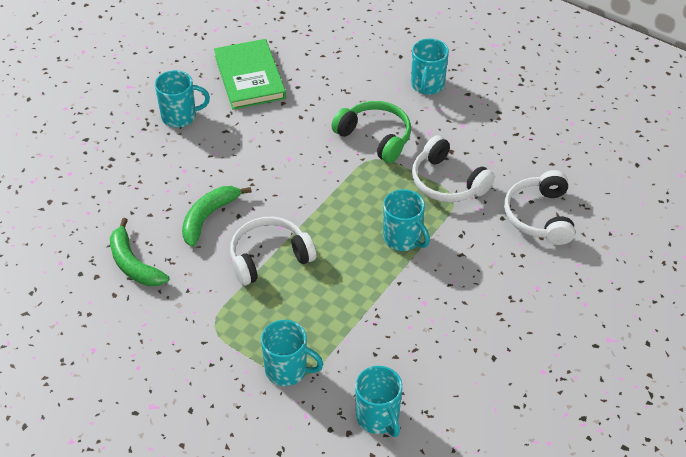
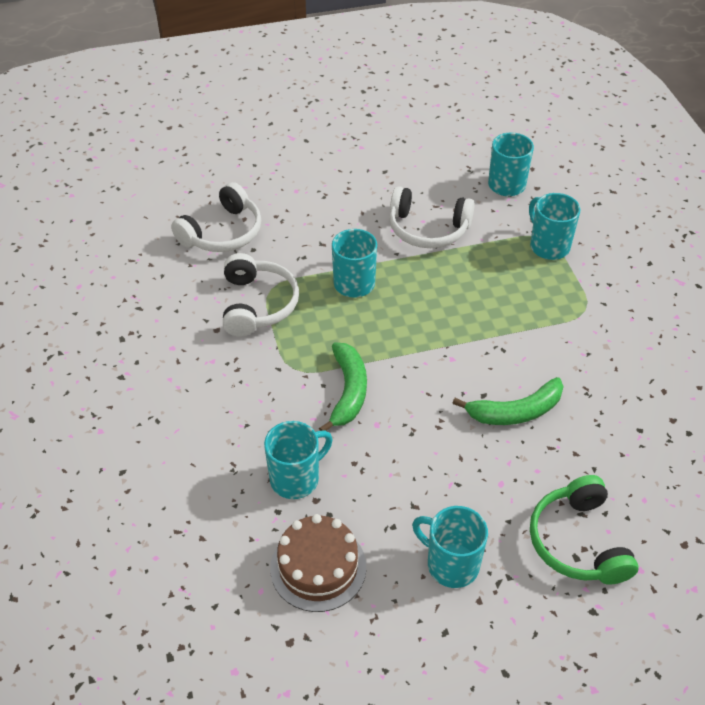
camera: 140 degrees left, 0 degrees up
(133, 264) = (626, 409): green banana -> green banana (348, 391)
(249, 77) = (318, 567): green book -> brown cake
(269, 257) = (488, 337): white headphones -> white headphones (428, 229)
(375, 137) = (267, 390): green headphones -> green headphones (578, 542)
(427, 85) = (145, 413): turquoise mug -> turquoise mug (296, 478)

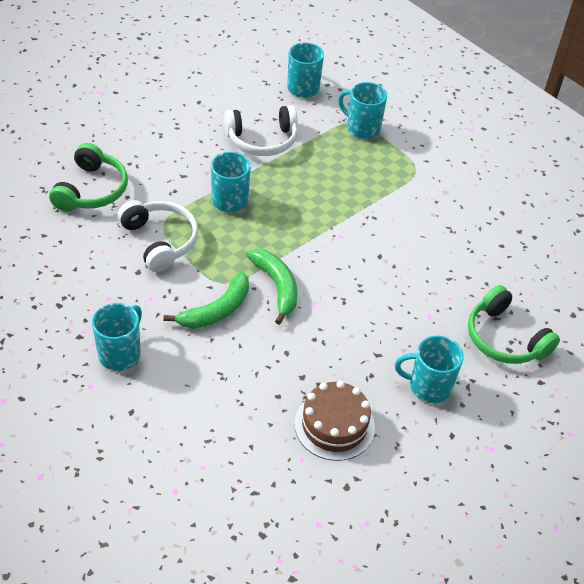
camera: 30 degrees left, 0 degrees up
(223, 233) = (92, 190): white headphones -> green headphones
(296, 478) = (277, 366): turquoise mug -> turquoise mug (120, 353)
(515, 412) = (410, 261): green banana -> green banana (216, 310)

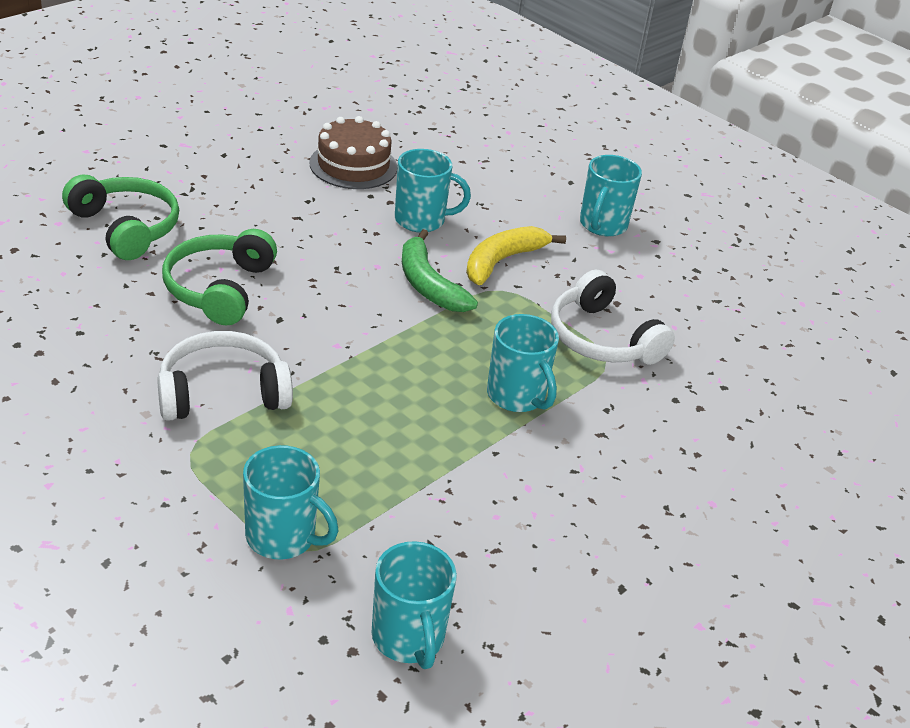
camera: 175 degrees right, 10 degrees down
(92, 190) = (733, 408): green headphones -> green headphones (219, 288)
(216, 310) = (502, 261): green banana -> yellow banana
(262, 140) = (479, 504): white headphones -> white headphones (222, 392)
(428, 386) = (240, 189): turquoise mug -> turquoise mug (421, 220)

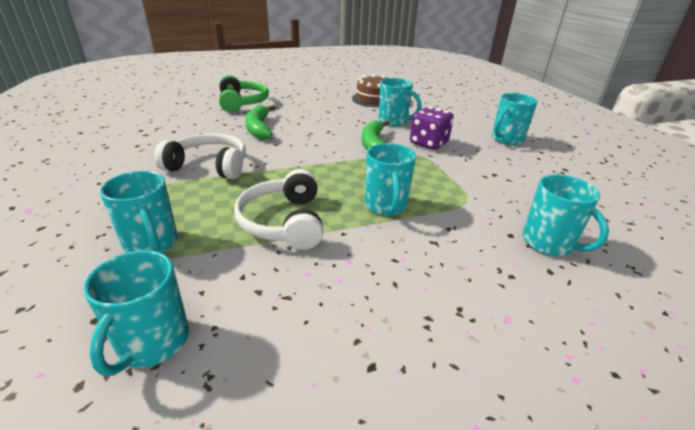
camera: 30 degrees right, 5 degrees down
(219, 288) = (259, 128): green headphones -> green banana
(502, 261) = (428, 143): yellow banana -> purple dice
(601, 339) = (471, 189): white headphones -> white headphones (283, 222)
(717, 400) = (548, 243): none -> turquoise mug

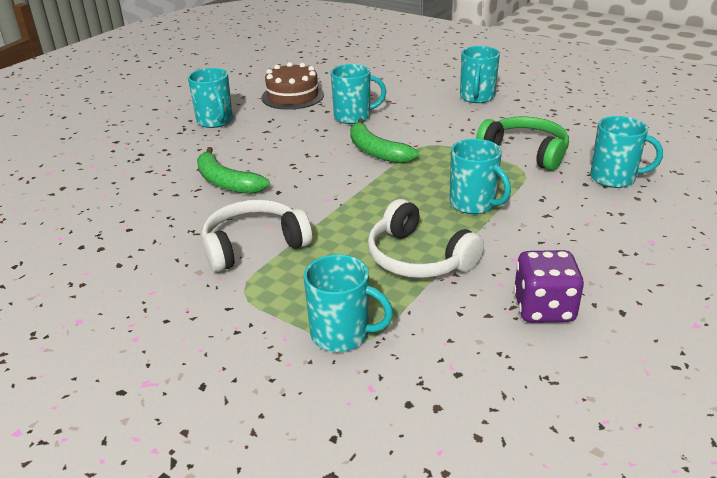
camera: 35 degrees left, 0 degrees up
(152, 343) = (478, 386): turquoise mug -> turquoise mug (215, 121)
(242, 103) = (144, 159): green headphones -> green headphones (525, 152)
(428, 143) = (420, 129): purple dice -> purple dice (544, 308)

